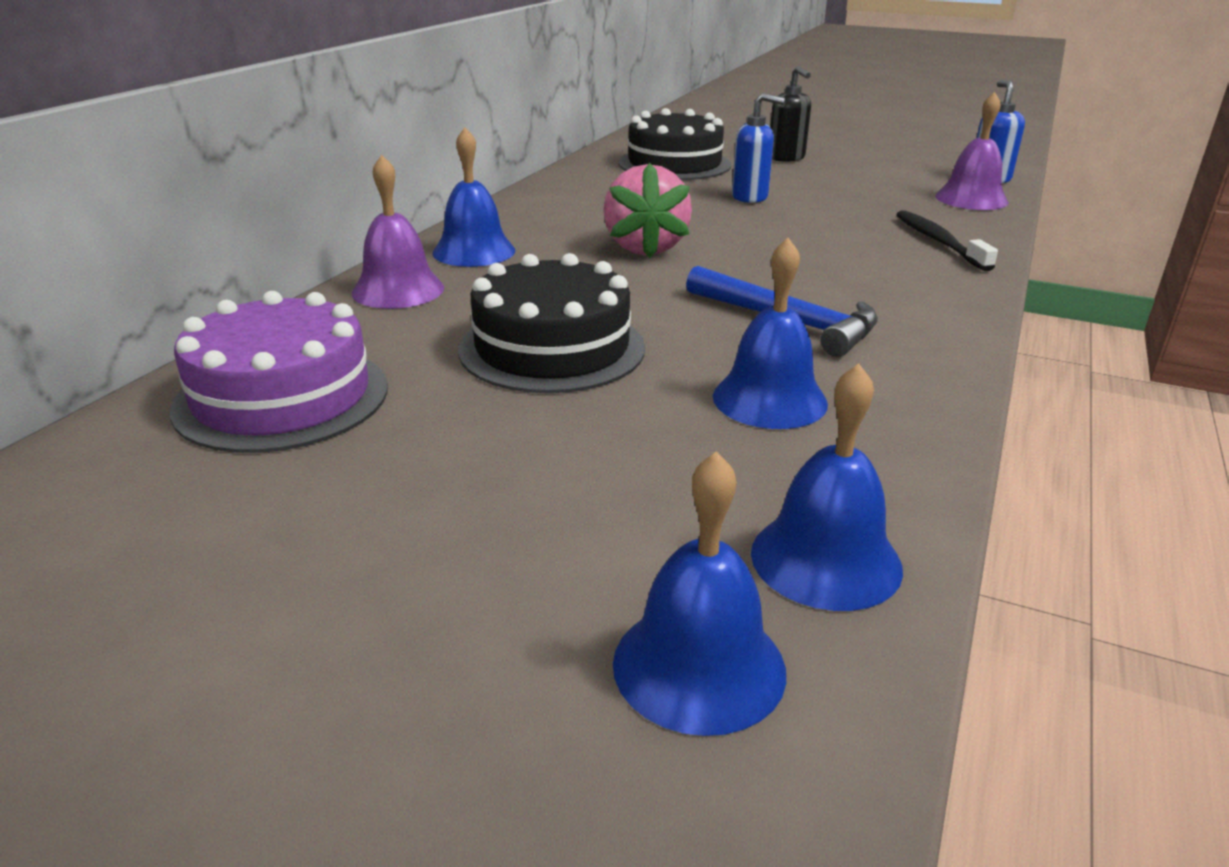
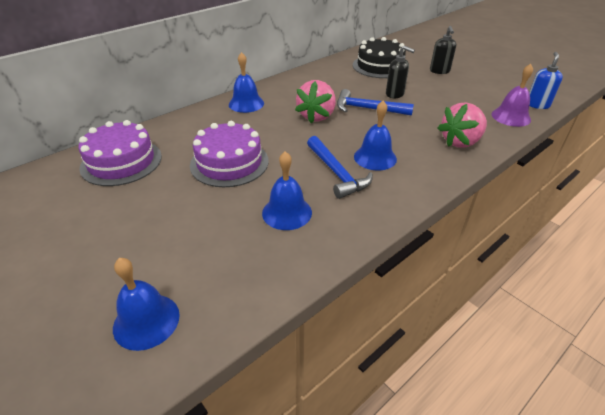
camera: 25 degrees right, 10 degrees up
(398, 290) = (201, 118): purple bell -> none
(552, 348) = (229, 163): black cake -> purple cake
(727, 223) = (367, 109): none -> blue hammer
(750, 197) = (395, 94): blue soap dispenser -> black soap dispenser
(826, 559) = (231, 295): blue bell -> blue bell (375, 157)
(938, 242) = (460, 142): black toothbrush -> pink strawberry

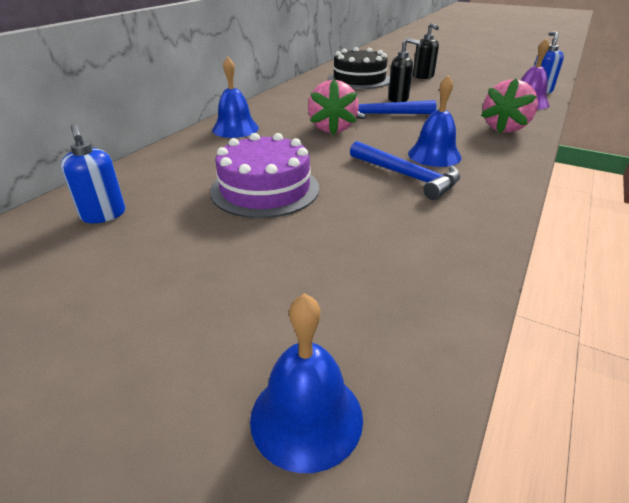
camera: 20 degrees left, 5 degrees down
(121, 162) = (103, 215): purple cake -> blue soap dispenser
(287, 212) = (387, 227): blue bell -> none

